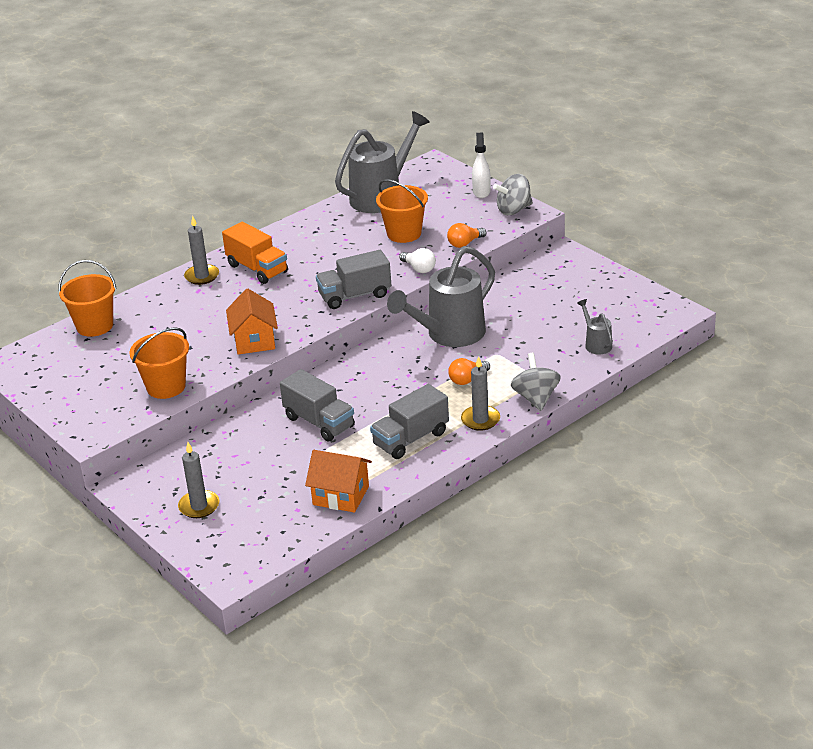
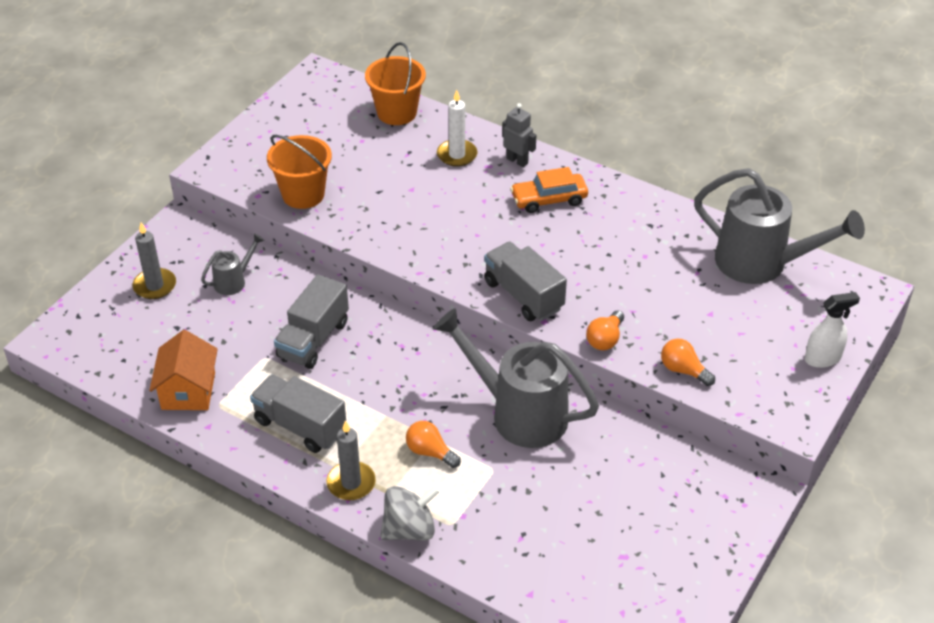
camera: 70 degrees right, 10 degrees up
(173, 303) = (457, 155): none -> white candle
(202, 276) = (517, 160): grey candle -> grey robot
(254, 340) = (405, 236): orange house -> none
(257, 269) = (549, 199): orange truck -> orange car
(404, 233) = (681, 306): orange bucket -> none
(419, 269) = (605, 339): white light bulb -> orange light bulb
(514, 210) = (792, 403): grey spinning top -> none
(596, 344) = (549, 572): grey watering can -> grey watering can (234, 281)

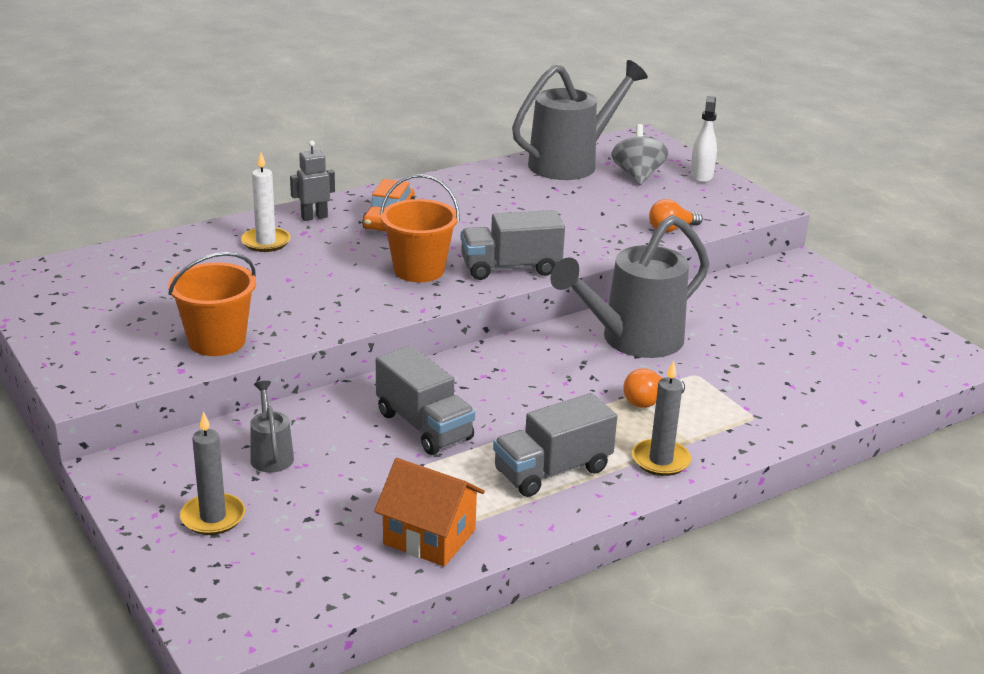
camera: 65 degrees left, 15 degrees down
(397, 112) = (152, 253): orange bucket -> orange bucket (419, 270)
(409, 529) = (747, 443): grey spinning top -> grey spinning top (637, 175)
(605, 339) = (604, 249): orange light bulb -> none

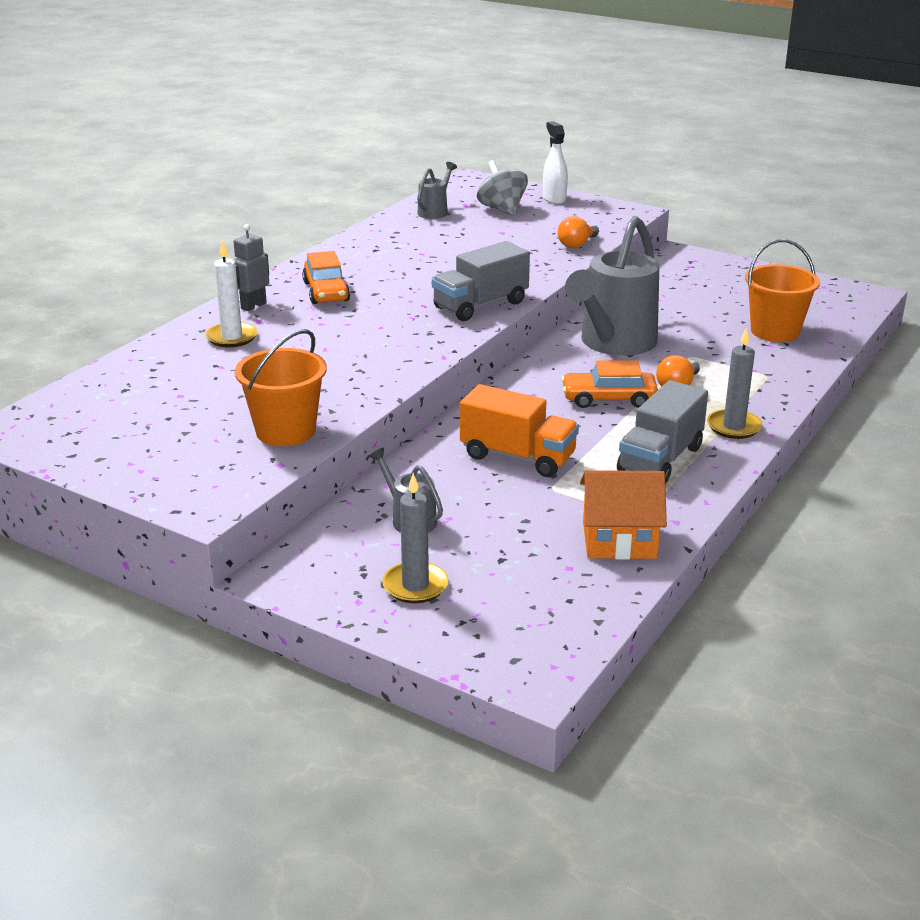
camera: 25 degrees left, 0 degrees up
(419, 270) = (402, 326): orange bucket -> orange bucket (775, 331)
(424, 426) = (518, 457): grey truck -> orange truck
(568, 394) = (609, 398): none -> orange car
(571, 163) = (435, 211): grey watering can -> grey watering can, size x0.46

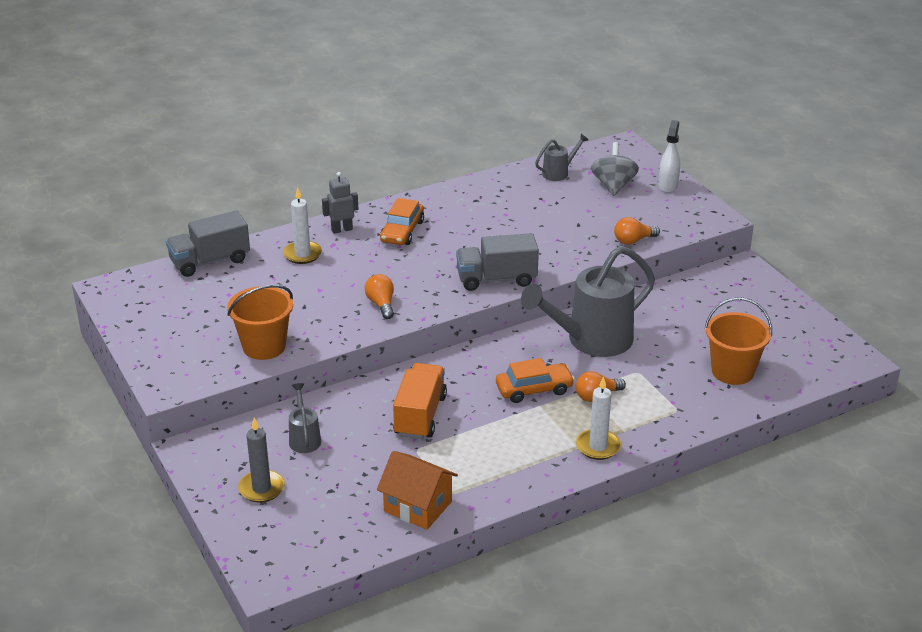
camera: 30 degrees right, 5 degrees up
(380, 357) = (381, 304): none -> orange light bulb
(518, 457) = (420, 416): orange truck -> orange truck turned 135 degrees counterclockwise
(609, 398) = (534, 389): orange car -> orange car turned 135 degrees clockwise
(660, 459) = (514, 454): grey truck -> grey truck (210, 261)
(733, 427) = (598, 446): grey candle -> white candle

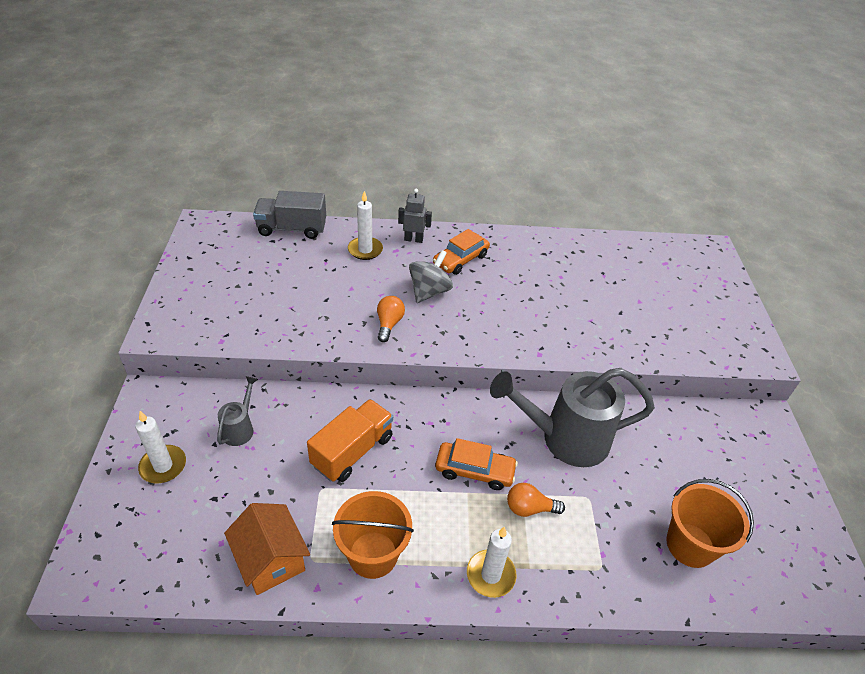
camera: 25 degrees right, 10 degrees up
(261, 488) = (163, 466): grey candle -> white candle
(264, 346) = (262, 325): orange bucket -> orange bucket (373, 554)
(496, 279) = (507, 340): grey truck -> none
(559, 173) = (635, 254): grey watering can -> none
(613, 185) = (678, 285): grey spinning top -> grey spinning top (429, 291)
(633, 240) = (663, 350): orange light bulb -> none
(668, 185) = (732, 304): white spray bottle -> none

